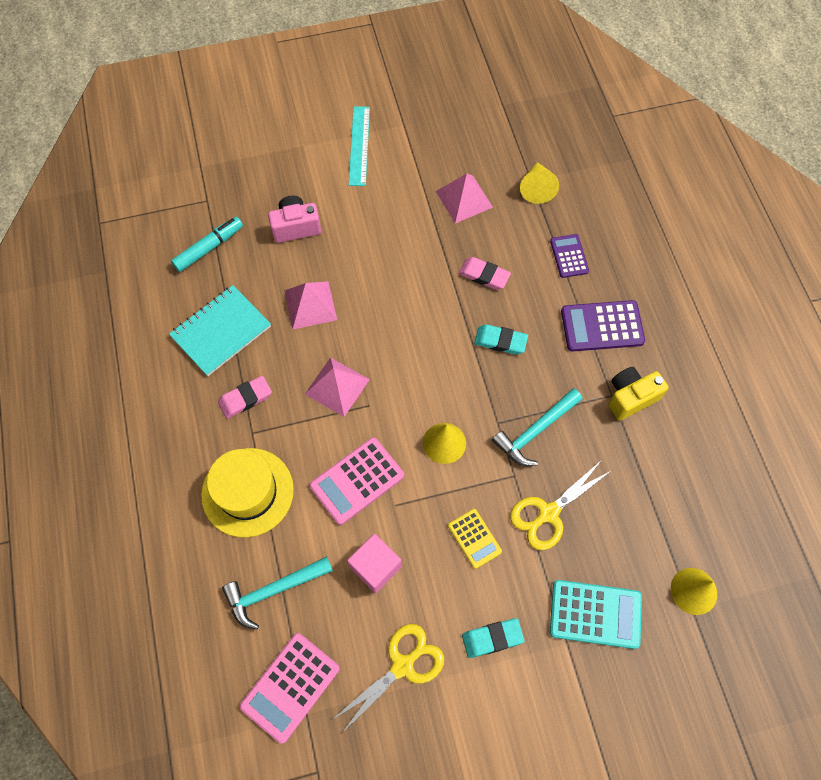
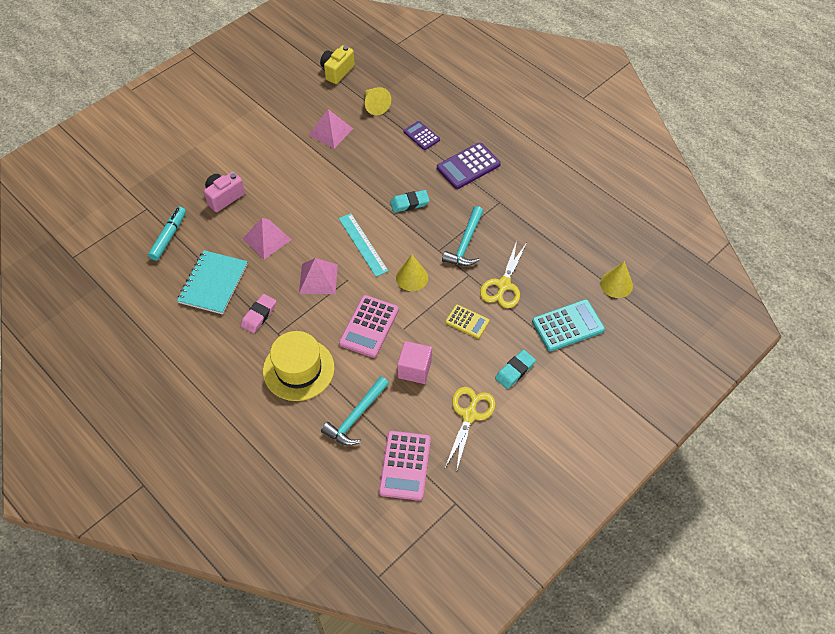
camera: 30 degrees left, 10 degrees down
(359, 145) = (236, 129): turquoise ruler -> turquoise ruler (363, 244)
(484, 275) = (373, 170): pink eraser -> none
(630, 397) = (511, 198): yellow camera -> yellow camera (337, 71)

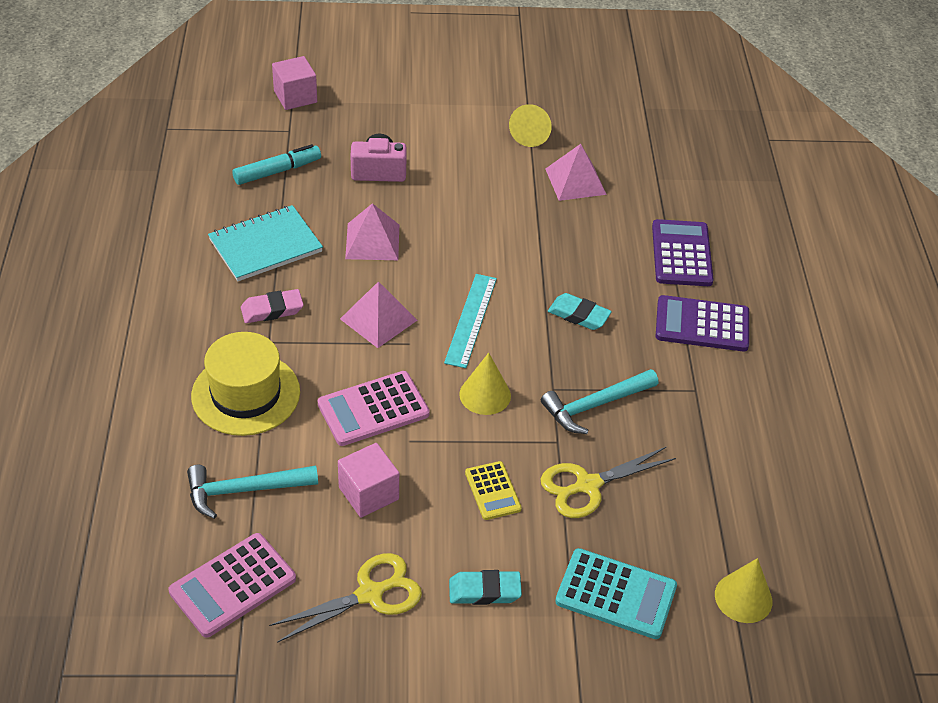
camera: 40 degrees right, 10 degrees down
(126, 186) = (295, 97): none -> pink cube
(337, 71) = (658, 125): yellow camera -> none
(375, 105) = (662, 187): yellow cone -> yellow cone (531, 134)
(421, 136) = (681, 254): purple calculator -> purple calculator, size x1.63

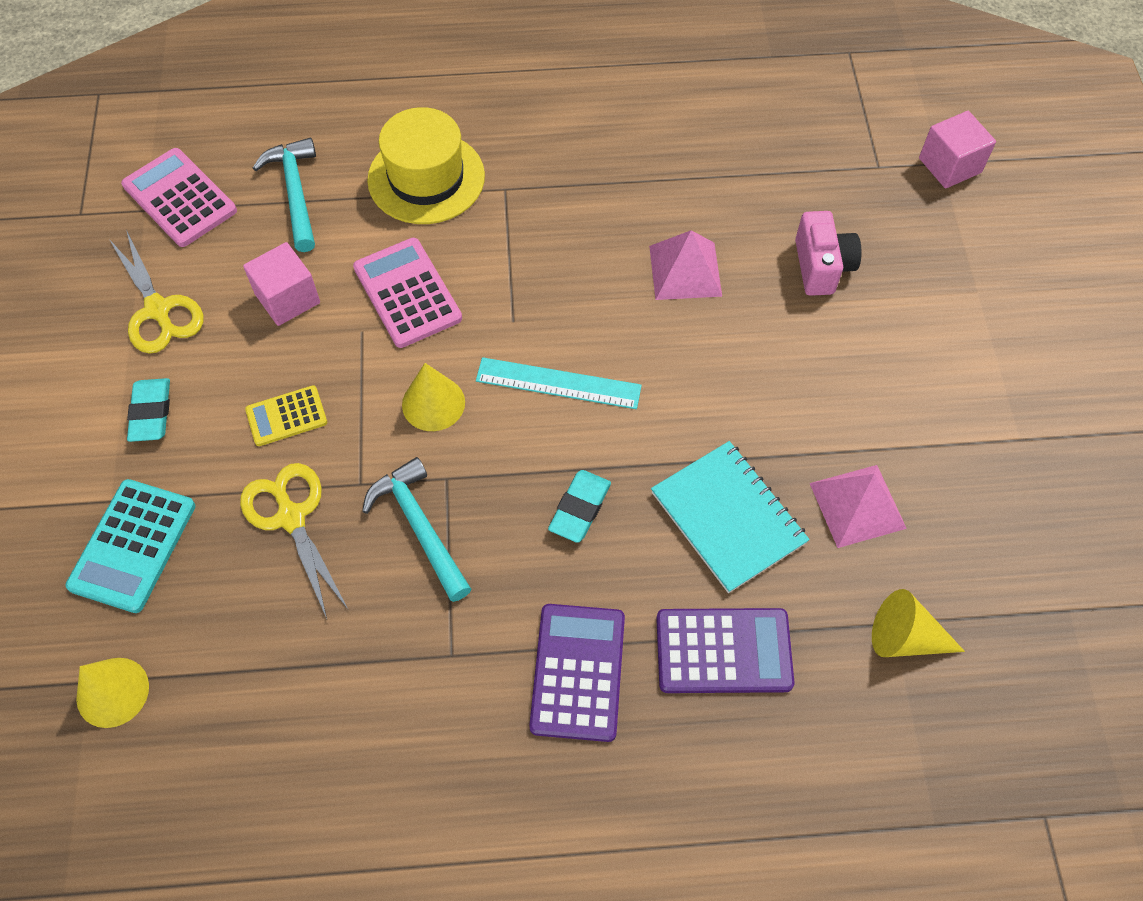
camera: 90 degrees right, 15 degrees up
(265, 246) = (659, 168): turquoise notebook -> turquoise notebook (728, 518)
(272, 310) = (554, 186): pink eraser -> none
(277, 171) = (796, 164): turquoise marker -> none
(378, 319) = (550, 287): pink pyramid -> none
(531, 134) = (952, 445): yellow cone -> yellow cone (905, 637)

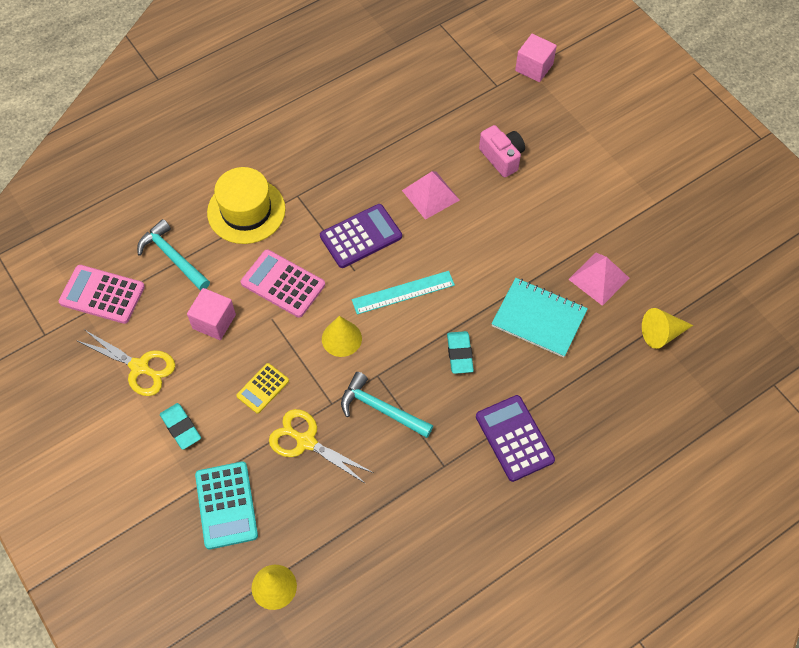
camera: 30 degrees left, 0 degrees up
(723, 651) = (579, 388): purple calculator -> purple calculator (361, 236)

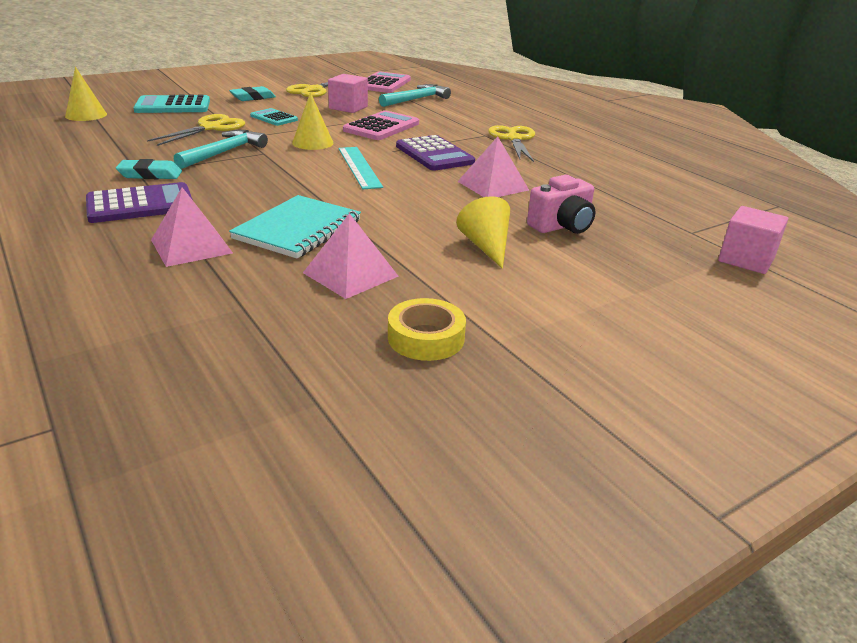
camera: 90 degrees right, 30 degrees down
(246, 211) = (465, 119): yellow hat -> none
(263, 388) = (274, 118): yellow calculator -> turquoise calculator
(307, 173) = (514, 139): none -> yellow scissors
(459, 354) = (269, 186): turquoise eraser -> turquoise eraser (150, 174)
(579, 380) = (191, 246): none -> pink pyramid
(662, 235) = (426, 338): none -> yellow tape
(662, 333) = (231, 316): yellow cone -> yellow cone (486, 247)

